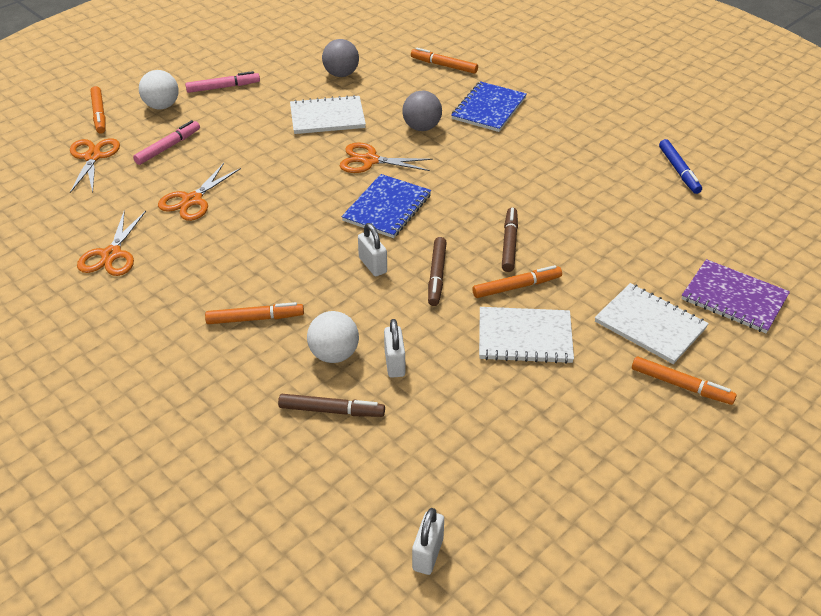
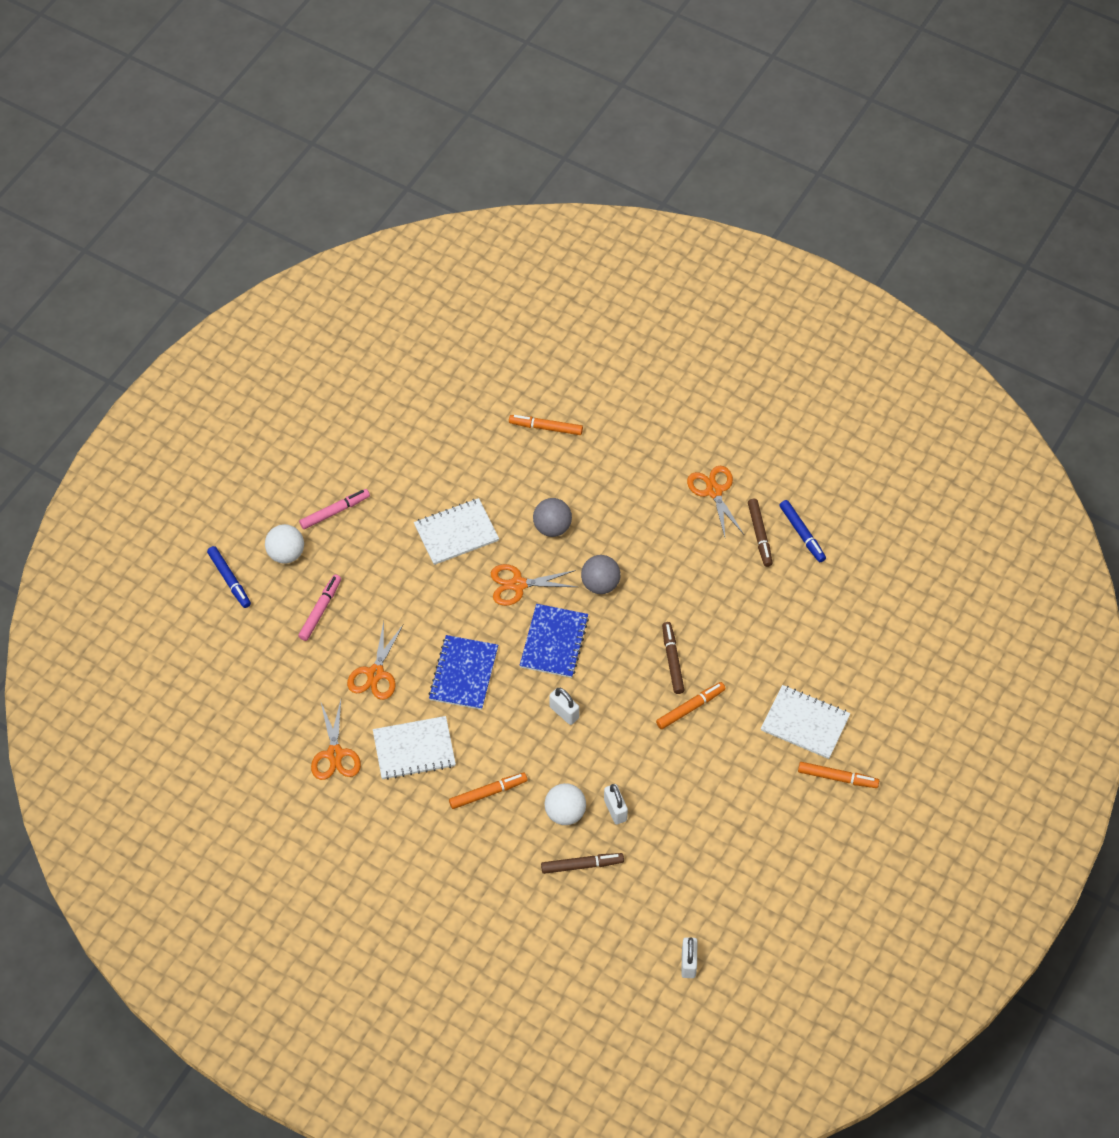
camera: 15 degrees left, 15 degrees up
(93, 157) = (255, 640): orange scissors -> orange scissors (714, 491)
(99, 114) = (229, 580): orange marker -> blue marker
(341, 74) = (446, 464): grey ball -> grey ball (600, 584)
(437, 275) = (621, 711): brown marker -> brown marker (759, 535)
(489, 108) = (609, 485): blue notebook -> blue notebook (464, 674)
(525, 337) = (709, 759): white notebook -> white notebook (414, 749)
(734, 298) = (867, 678): purple notebook -> none

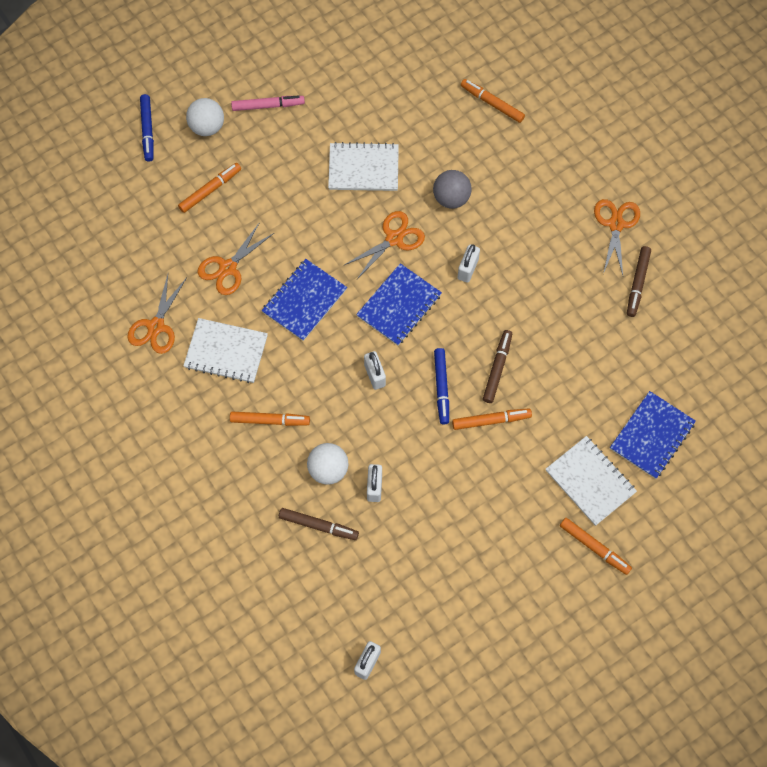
camera: 25 degrees right, 10 degrees up
(320, 610) = (210, 190): pink marker -> orange marker
(518, 584) = (394, 238): orange scissors -> orange scissors turned 120 degrees clockwise
(600, 584) = (467, 269): grey ball -> white padlock
(802, 534) = (678, 298): blue marker -> blue marker (441, 388)
(839, 661) = (652, 435): none -> blue notebook

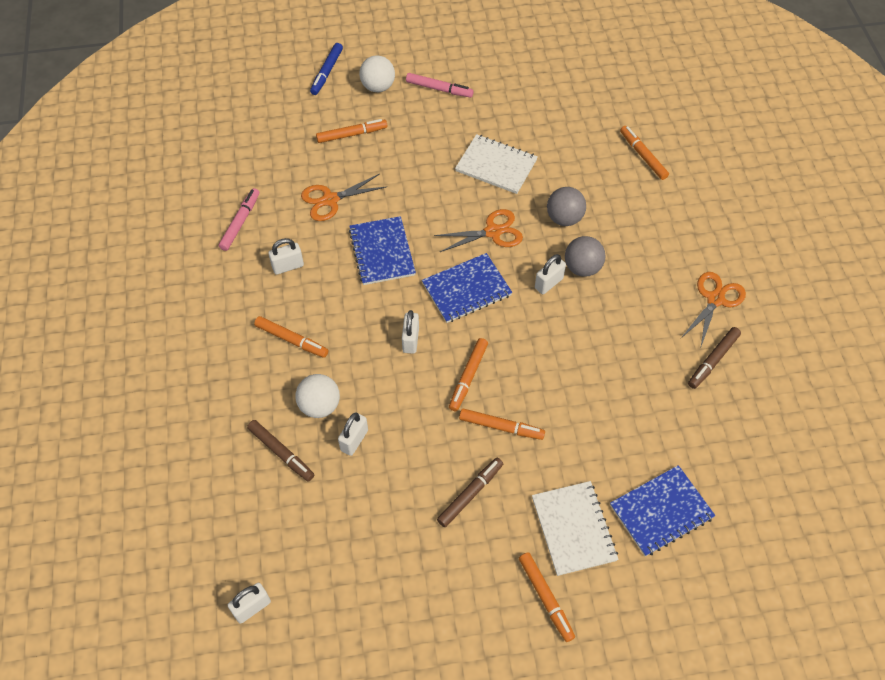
camera: 25 degrees right, 10 degrees down
(156, 326) = (240, 222): orange scissors -> pink marker
(226, 351) = (288, 266): white notebook -> white padlock
(304, 301) = (382, 252): blue notebook -> blue notebook turned 75 degrees counterclockwise
(441, 388) = (468, 377): blue marker -> orange marker
(490, 241) = (582, 268): none -> grey ball
(497, 368) = (532, 381): brown marker -> brown marker (470, 494)

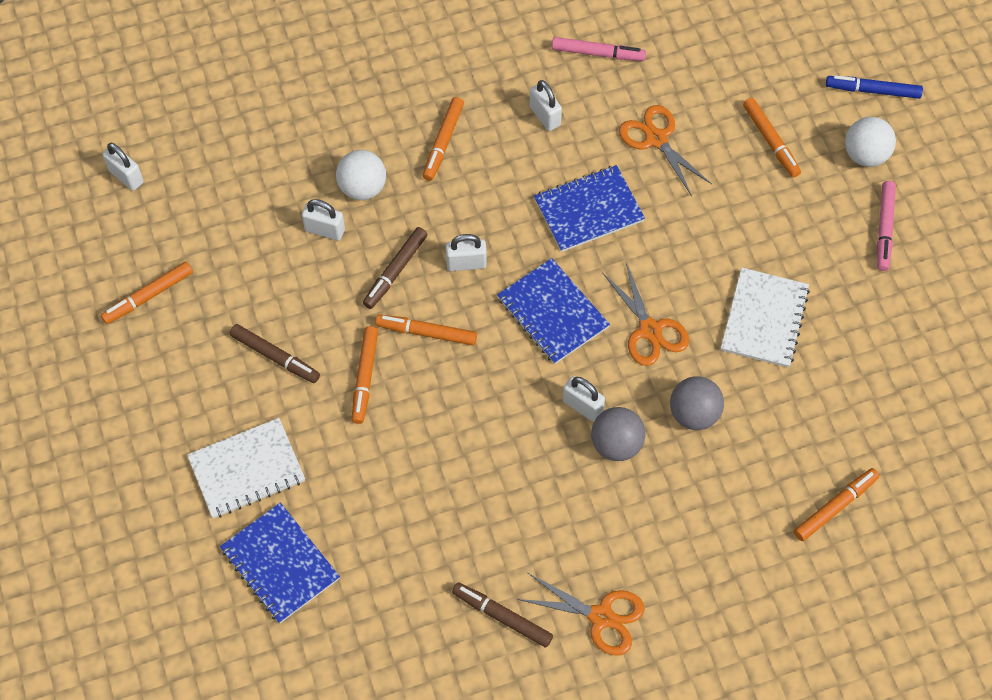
camera: 80 degrees right, 5 degrees up
(281, 453) = (299, 164): brown marker -> brown marker (395, 271)
(545, 598) = (162, 449): orange marker -> orange marker (148, 296)

